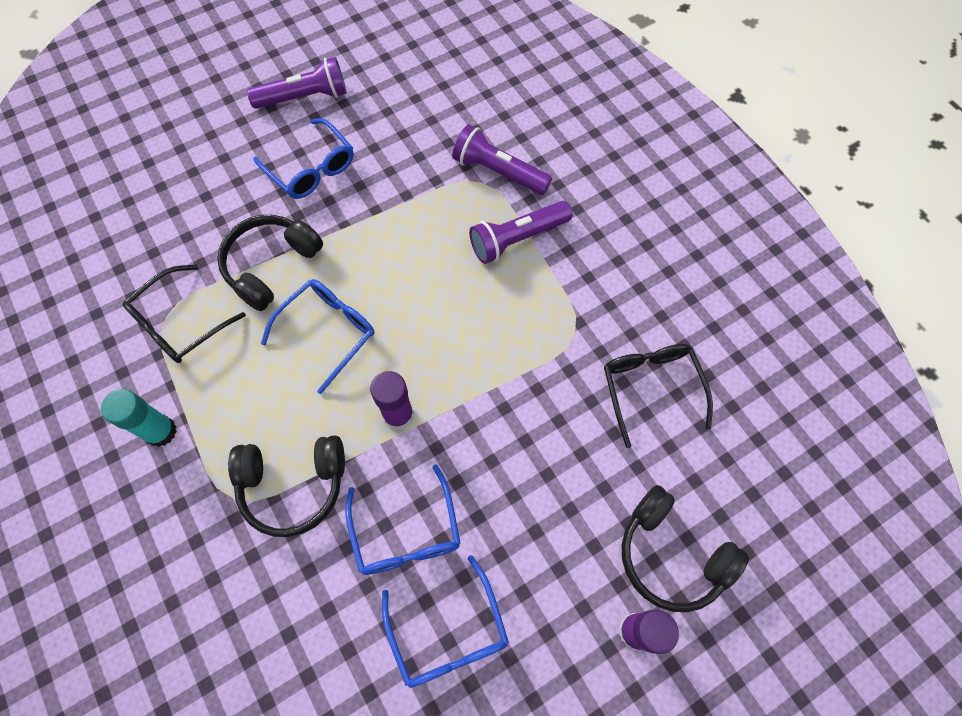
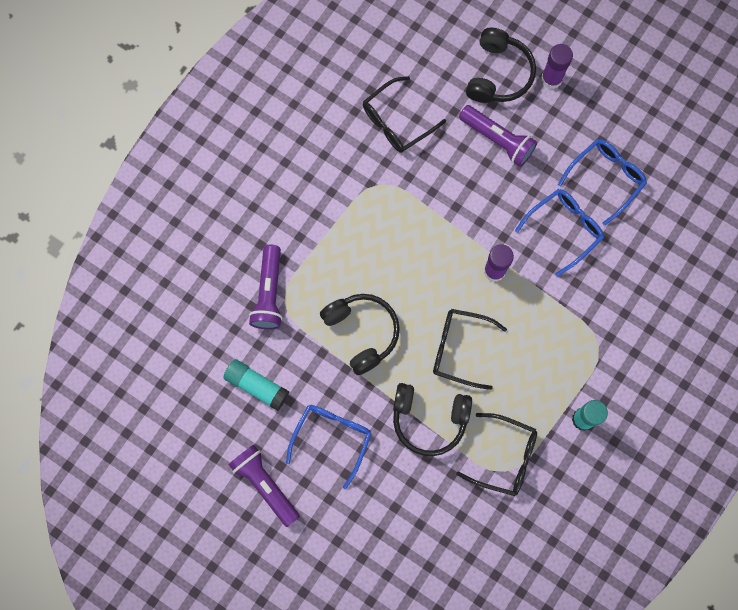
camera: 115 degrees left, 10 degrees up
(293, 485) = (572, 312): black headphones -> black headphones (362, 332)
(328, 332) = (460, 349): blue glasses -> black glasses
(406, 125) = (256, 386): none -> turquoise glue stick
(517, 239) = (323, 253): purple flashlight -> purple flashlight (498, 140)

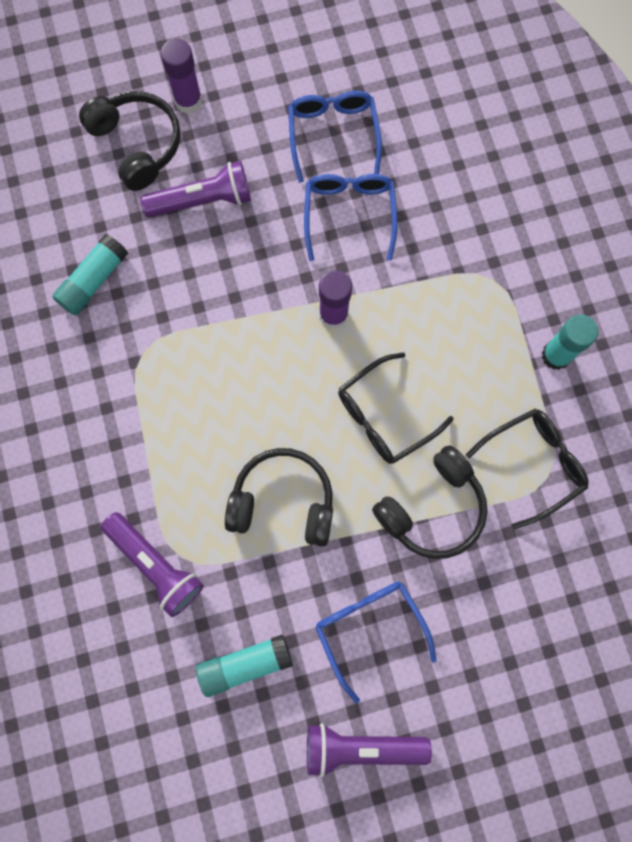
camera: 50 degrees left, 0 degrees up
(397, 121) = (93, 281): black glasses -> turquoise glue stick

